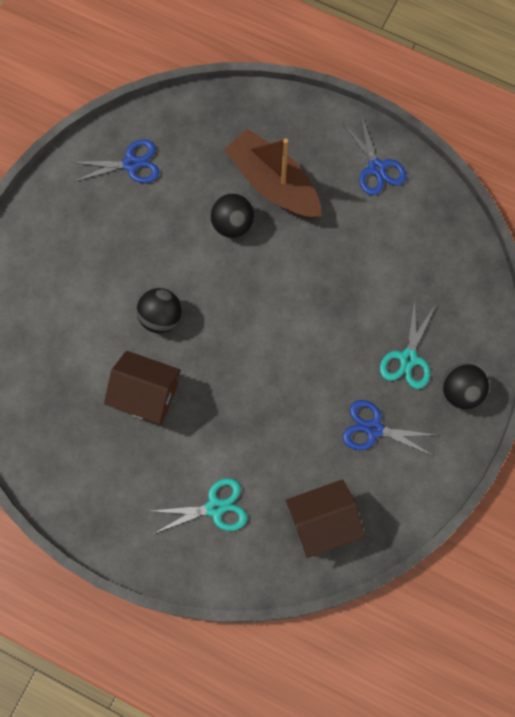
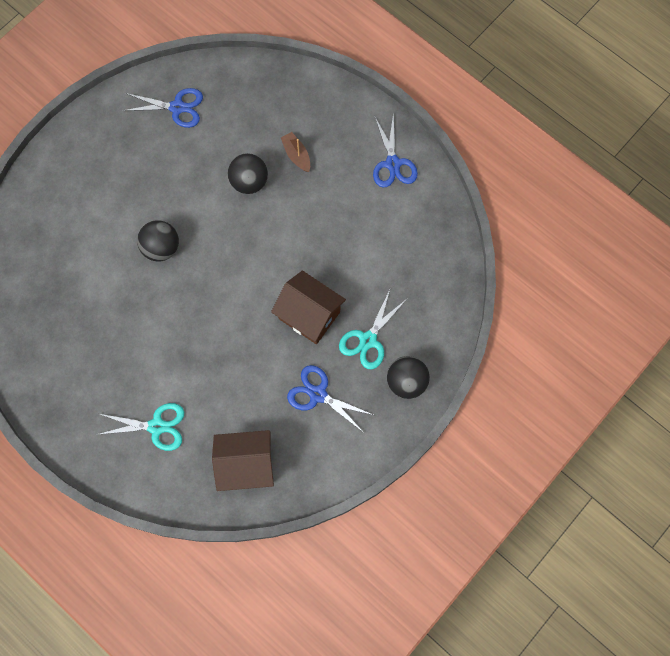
camera: 15 degrees right, 0 degrees up
(146, 395) = (127, 313): brown house -> brown house (309, 315)
(273, 183) = (296, 155): brown boat -> brown boat, size x0.43

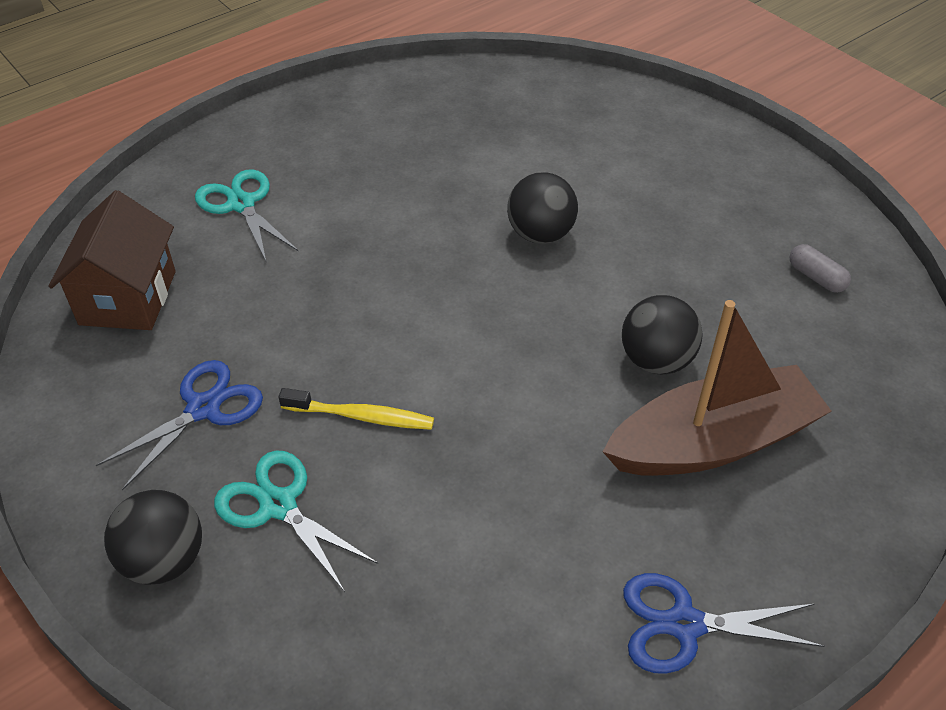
camera: 100 degrees right, 25 degrees down
(156, 426) = (241, 204): turquoise scissors -> turquoise scissors turned 135 degrees clockwise
(177, 107) = (816, 277): blue scissors -> grey capsule
(296, 155) = (712, 442): brown boat -> brown boat, size x2.32
(309, 315) = (361, 416): brown house -> yellow toothbrush

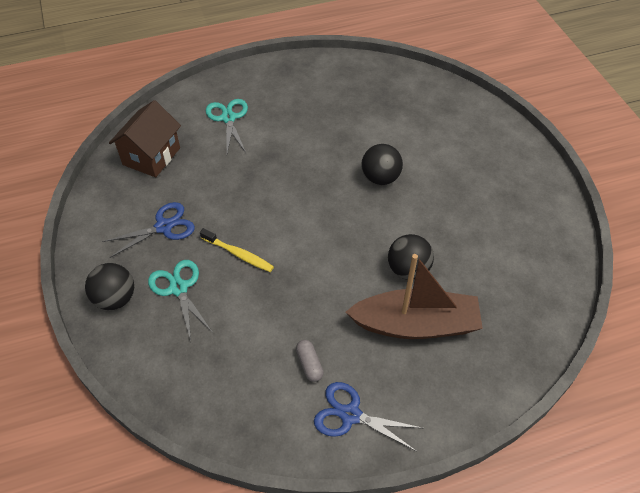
camera: 20 degrees right, 5 degrees up
(816, 277) = (527, 247): grey capsule -> grey capsule (309, 364)

